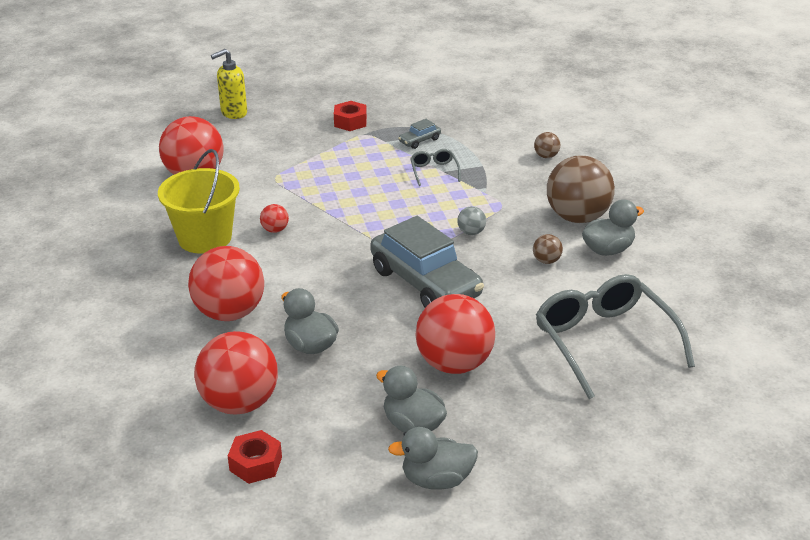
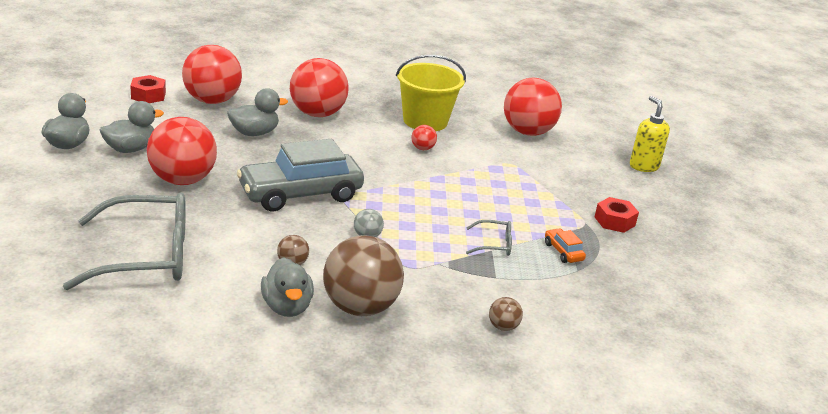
camera: 100 degrees right, 5 degrees down
(419, 141) = (563, 252): grey car -> orange car

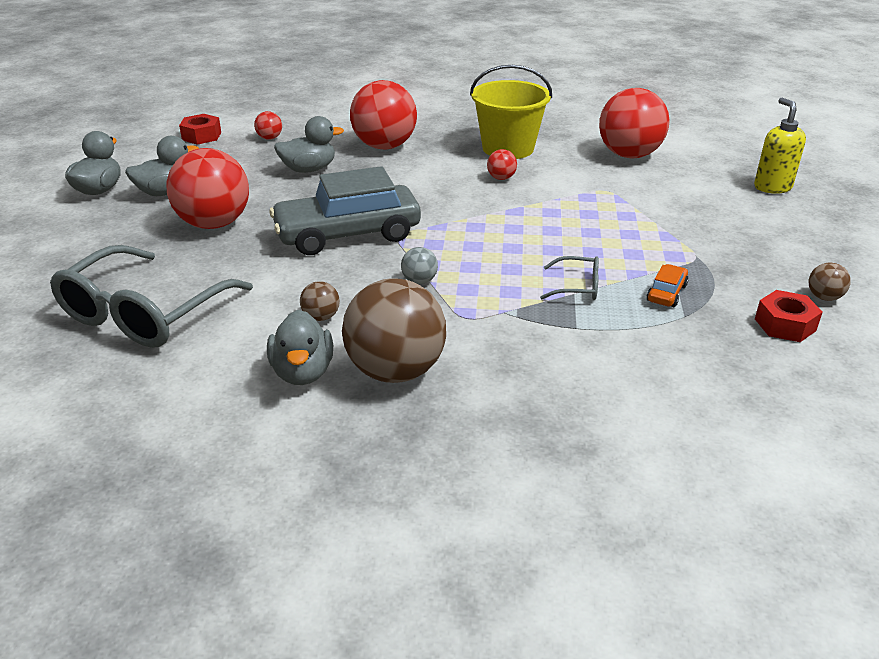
camera: 10 degrees right, 5 degrees up
(144, 256) = (146, 312): grey glasses -> grey glasses turned 120 degrees clockwise
(212, 101) = (269, 138): red ball -> red ball, size x0.42
(503, 327) = (580, 393): brown ball -> brown ball (824, 297)
(563, 252) = (666, 293): orange car -> orange car turned 45 degrees clockwise
(614, 221) = (734, 253): red nut -> red nut (785, 325)

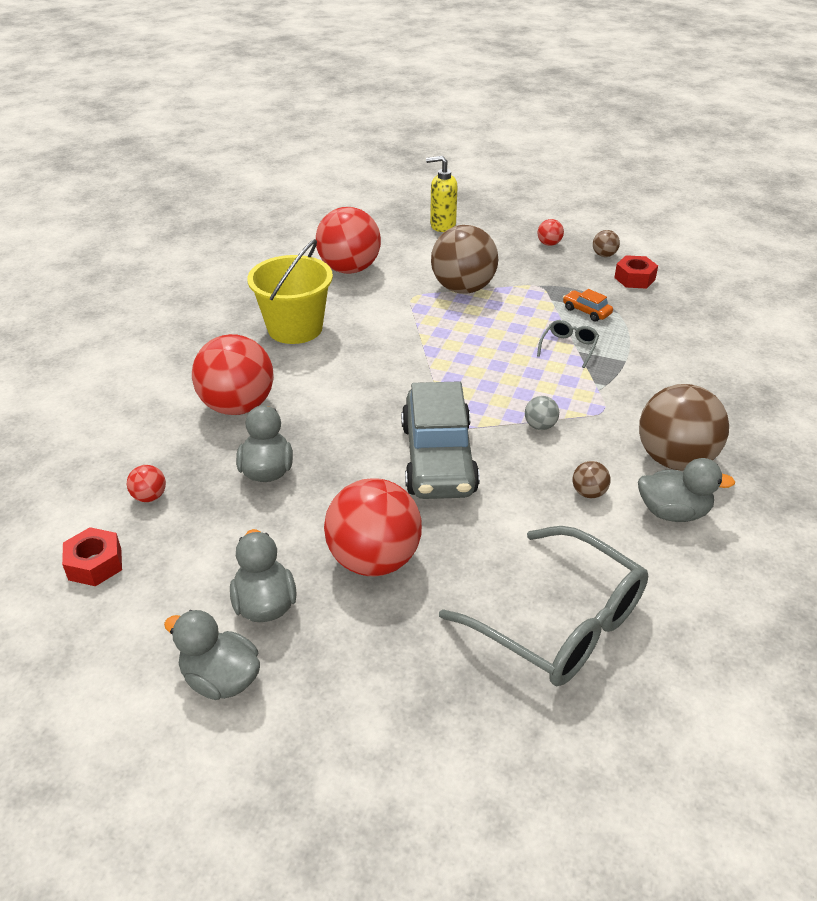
camera: 75 degrees left, 5 degrees up
(501, 178) = (360, 345): red ball -> red ball (549, 244)
(646, 214) = (463, 288): none -> brown ball

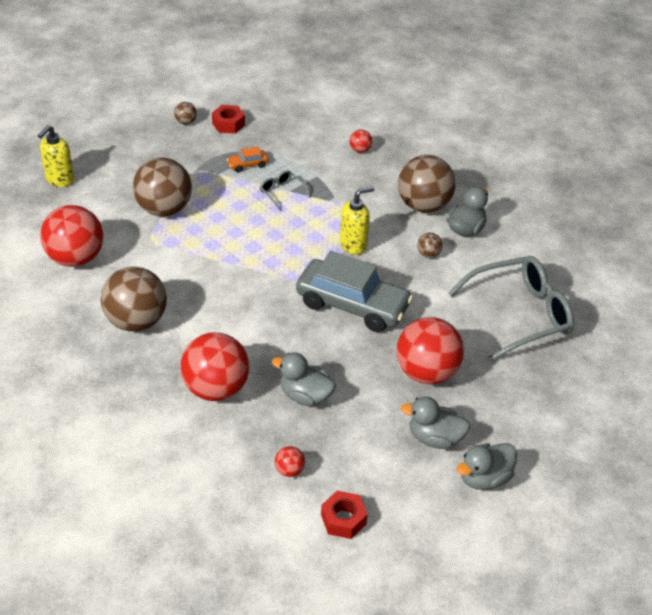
camera: 65 degrees left, 5 degrees up
(295, 328) = (136, 321): yellow bucket -> brown ball
(540, 426) = (353, 245): grey ball -> yellow soap dispenser
(549, 244) = (144, 139): red ball -> red ball (360, 150)

